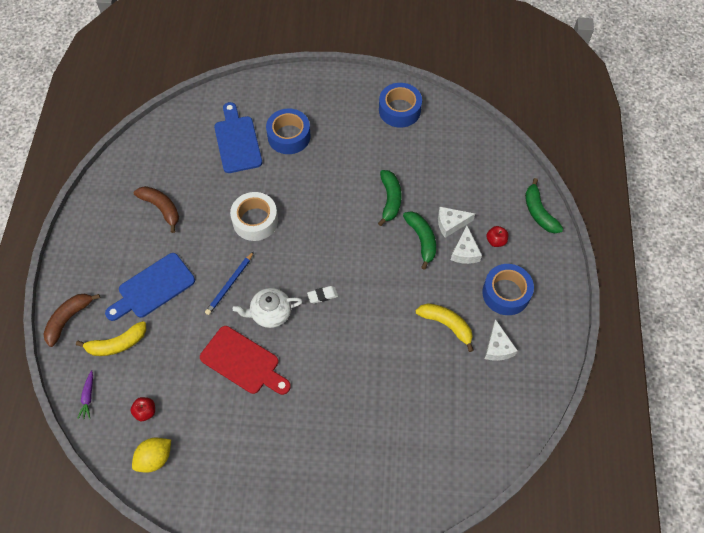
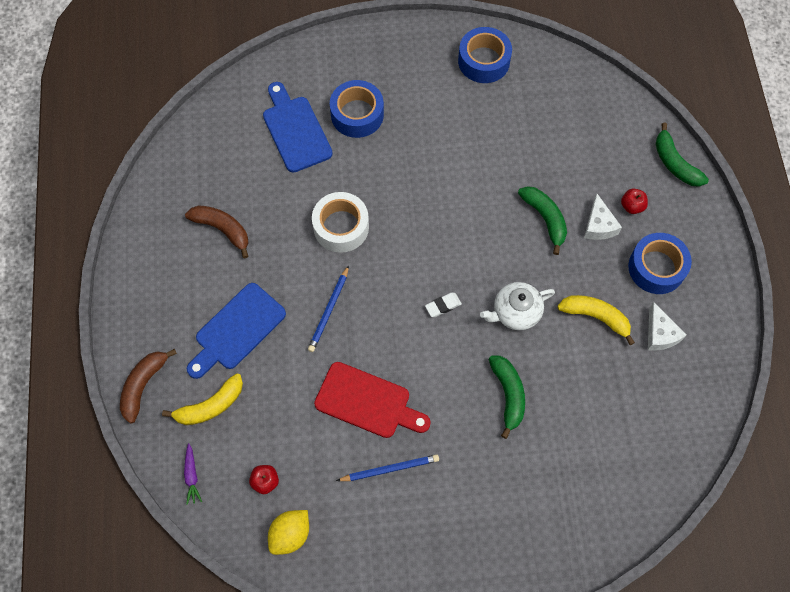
camera: 10 degrees left, 5 degrees up
(248, 419) = (390, 468): none -> blue pencil
(270, 313) = (385, 337): white teapot -> white teapot (515, 312)
(390, 199) = (497, 175): green banana -> green banana (508, 395)
(451, 224) = (575, 193): white cheese -> none

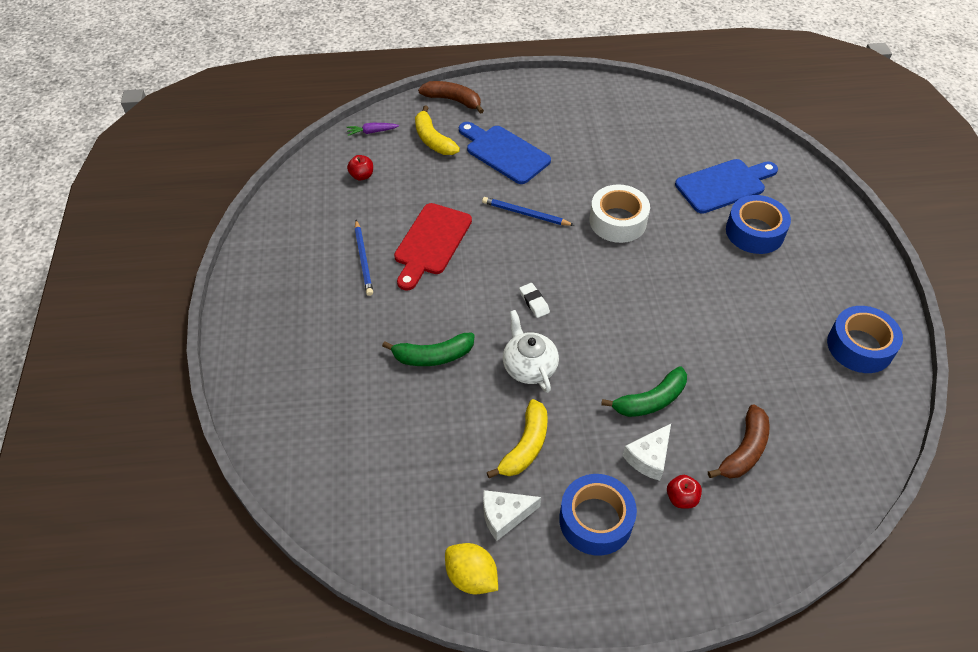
camera: 90 degrees right, 15 degrees down
(222, 229) = (605, 139): brown banana -> brown banana (744, 450)
(290, 534) = (312, 193): yellow lemon -> yellow lemon (471, 577)
(598, 225) = (649, 457): white cheese -> white cheese turned 45 degrees counterclockwise
(675, 163) = (757, 558): green banana -> none

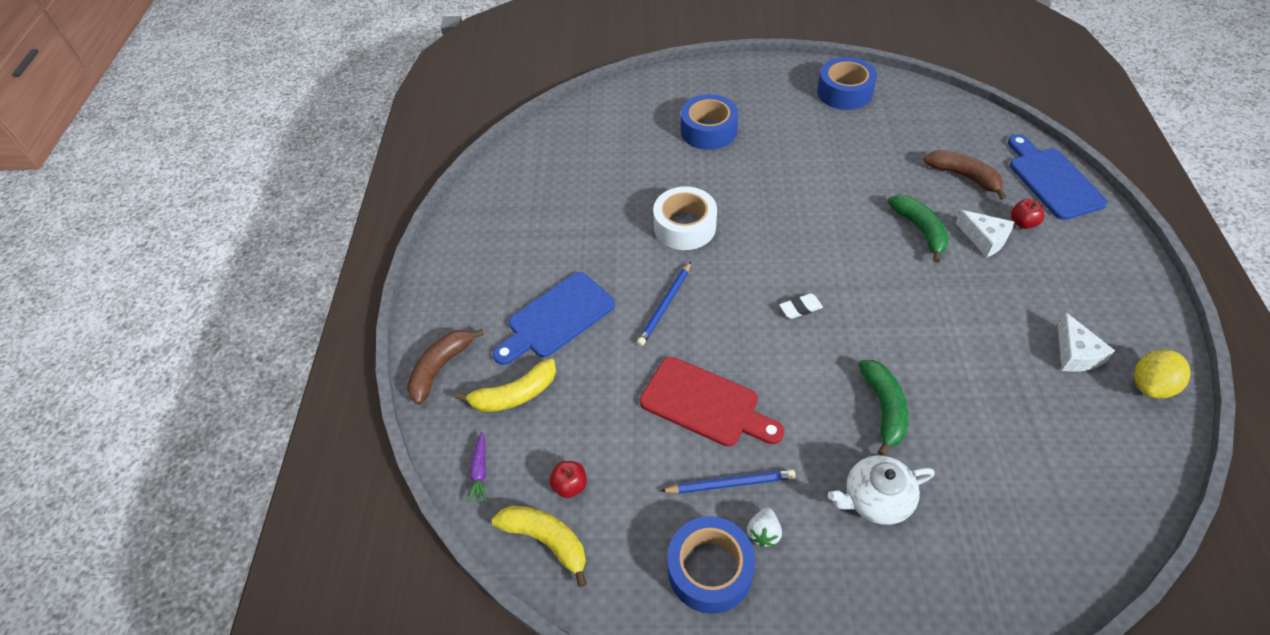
camera: 80 degrees left, 0 degrees up
(324, 279) = (763, 533): none -> white strawberry
(525, 446) = (990, 331): yellow banana -> yellow banana (546, 540)
(529, 366) = (889, 319): white teapot -> white teapot (875, 499)
(595, 520) = (1061, 284): blue tape -> blue tape (710, 570)
(724, 185) = (642, 141): blue cutting board -> blue cutting board (1052, 180)

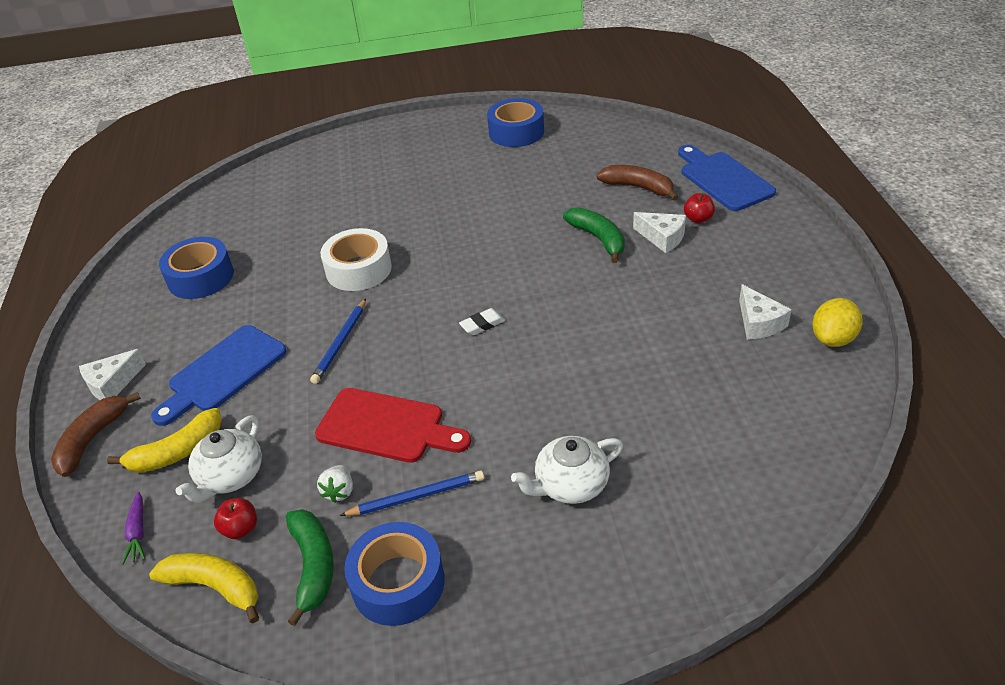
camera: 10 degrees left, 10 degrees down
(458, 312) = (112, 384): none -> white cheese
(561, 429) = (230, 476): none -> white teapot
(708, 130) = (380, 182): blue tape -> blue tape (200, 277)
(763, 533) = (454, 537): white strawberry -> white strawberry (339, 491)
(883, 408) = (573, 401): green banana -> green banana (313, 566)

